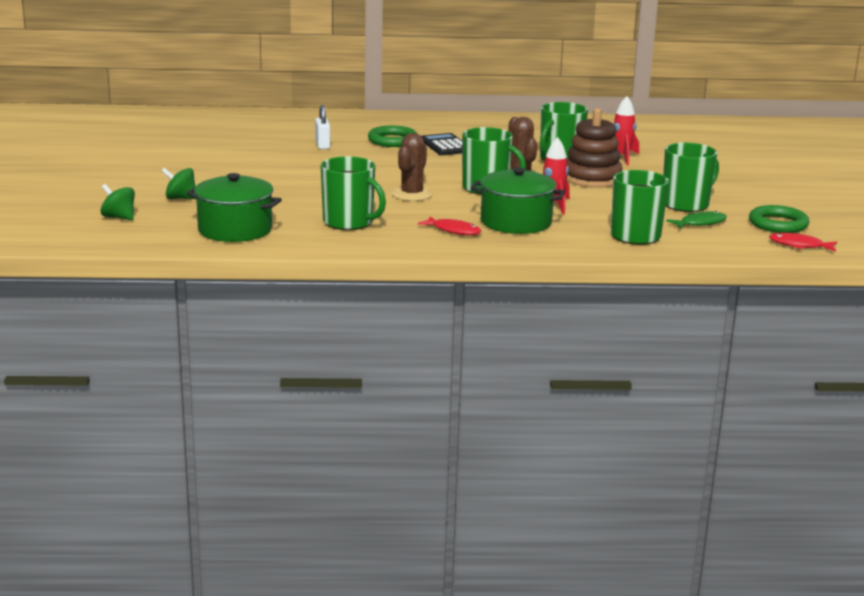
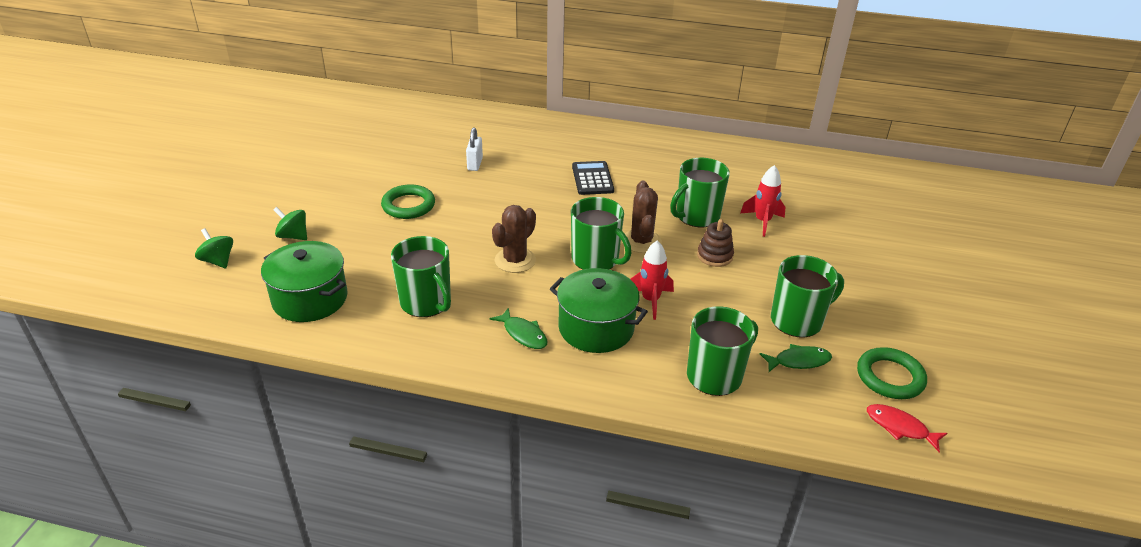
camera: 15 degrees right, 15 degrees up
(392, 141) = (545, 164): green ring -> green ring (408, 205)
(453, 230) = (523, 334): red fish -> green fish
(592, 178) = (714, 256): brown stacking toy -> brown stacking toy, size x0.58

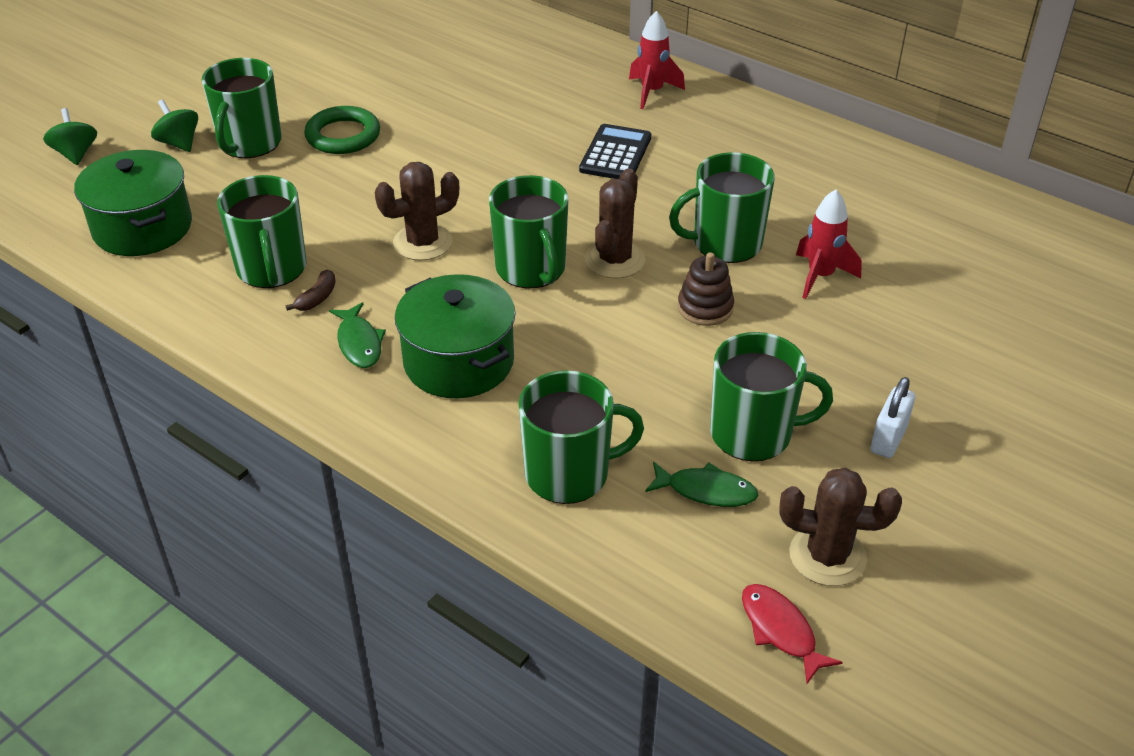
camera: 25 degrees right, 5 degrees up
(346, 225) = (249, 143): none -> green mug
(472, 313) = (317, 298): none -> brown banana
(475, 164) = (469, 97): white padlock -> white padlock (888, 439)
(650, 300) = (561, 346): red rocket -> red rocket (652, 92)
(890, 377) = (827, 556): green ring -> brown cactus

